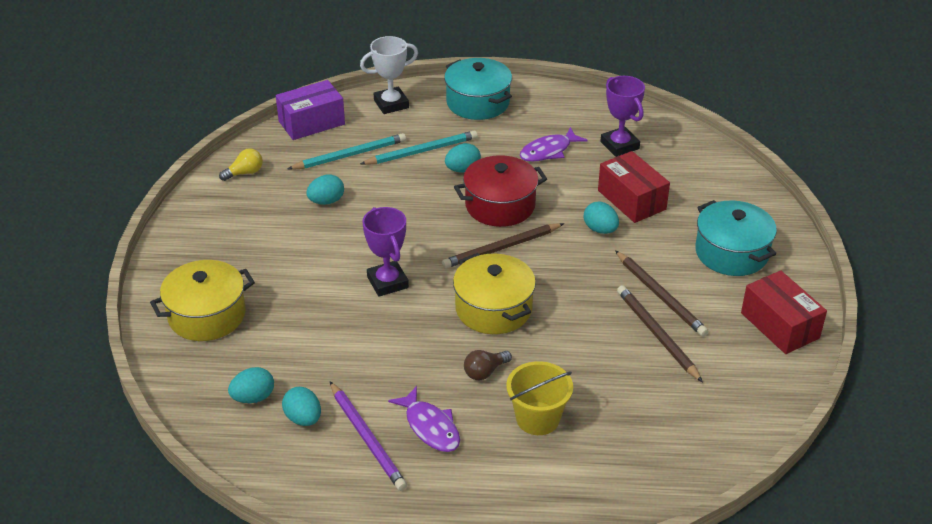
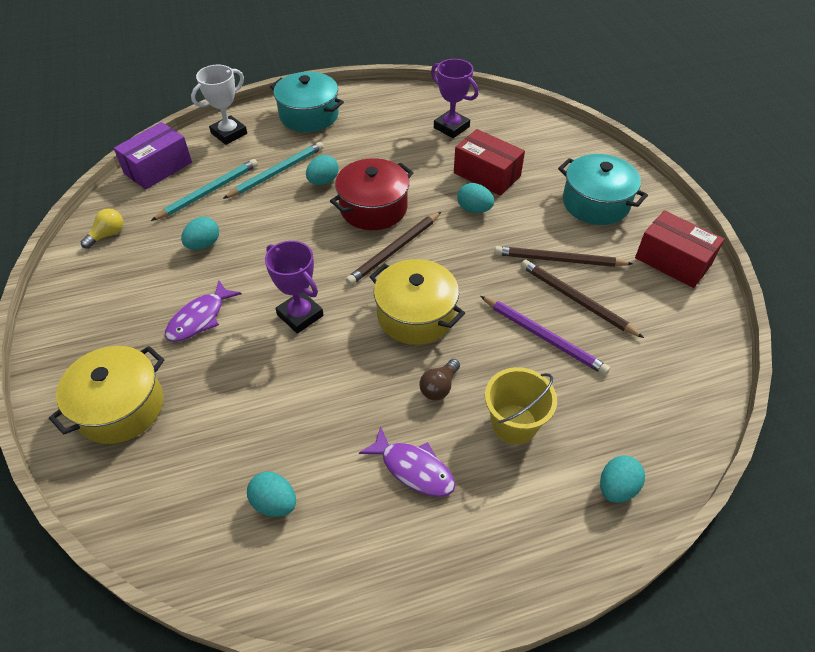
camera: 20 degrees left, 10 degrees up
(253, 397) = (208, 494): turquoise egg -> turquoise egg (616, 488)
(367, 438) = (354, 505): purple pencil -> purple pencil (544, 337)
(548, 151) = (392, 146): purple fish -> purple fish (199, 318)
(660, 296) = (559, 260): brown pencil -> brown pencil turned 150 degrees clockwise

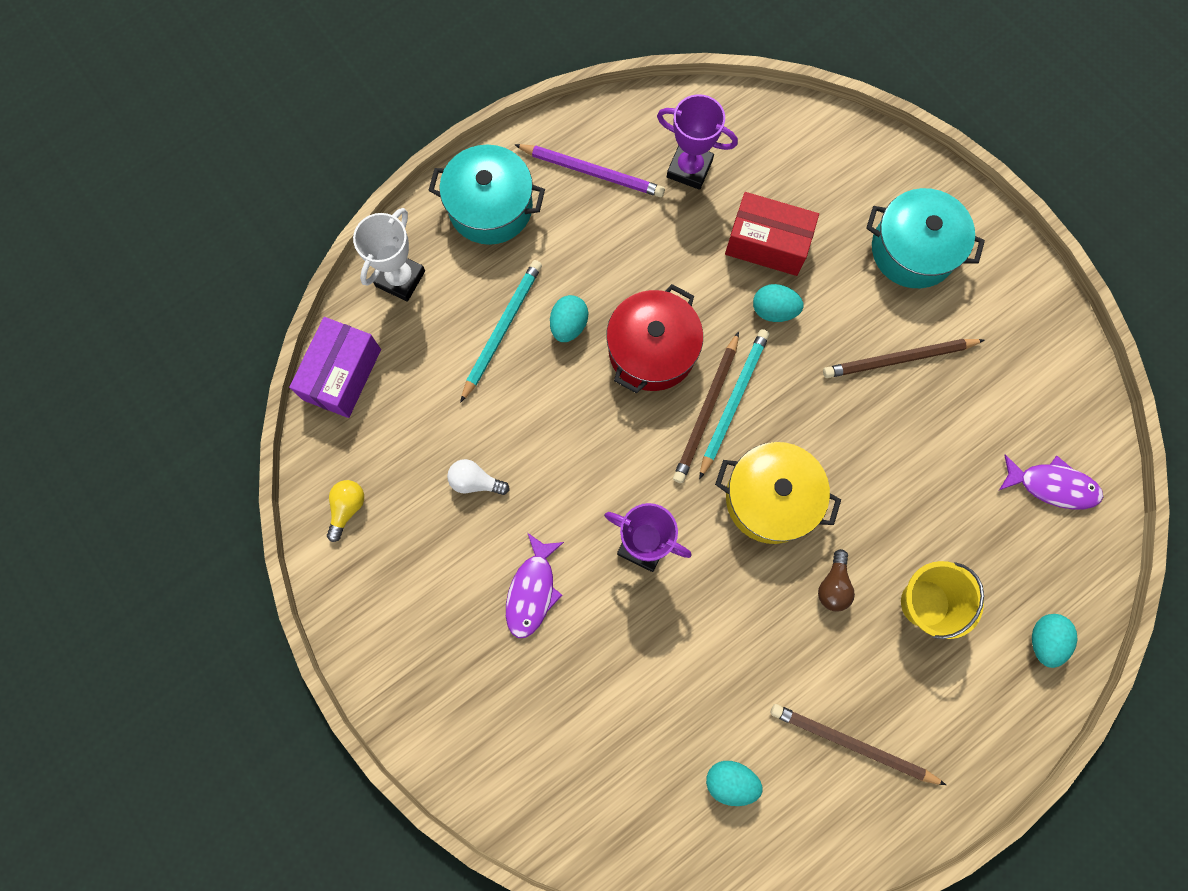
camera: 20 degrees left, 25 degrees up
(120, 407) = (513, 735): yellow pot -> none
(203, 244) = (475, 482): turquoise egg -> white light bulb
(209, 192) = (433, 393): turquoise pencil -> turquoise pencil (733, 401)
(413, 469) = (846, 693): purple fish -> purple fish (1052, 486)
(544, 337) = (918, 479): purple pencil -> purple pencil (592, 172)
(576, 300) = (936, 414): brown pencil -> brown pencil (852, 744)
(673, 261) = (1024, 317): red box -> none

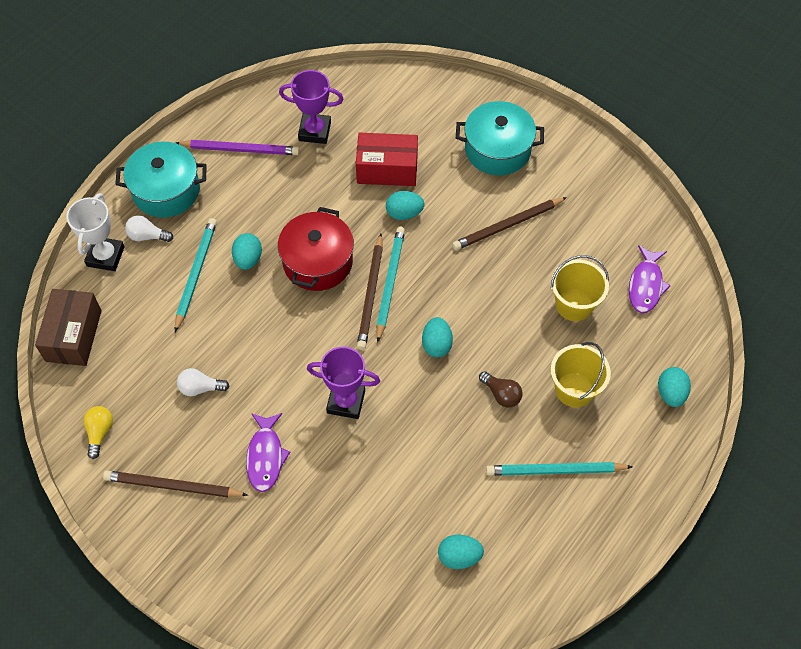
camera: 15 degrees left, 15 degrees down
(342, 374) = (73, 335): purple box -> brown box
(455, 264) = (147, 236): none -> white light bulb
(770, 499) = (436, 344): yellow pot -> turquoise egg
(833, 585) = (501, 394): brown light bulb -> brown light bulb turned 45 degrees counterclockwise
(852, 744) = (547, 505): brown pencil -> brown pencil (173, 486)
(873, 703) = (555, 471): none -> turquoise pencil
(954, 489) = (574, 305): none -> yellow bucket
(1052, 486) = (645, 285): purple fish -> purple fish turned 105 degrees clockwise

